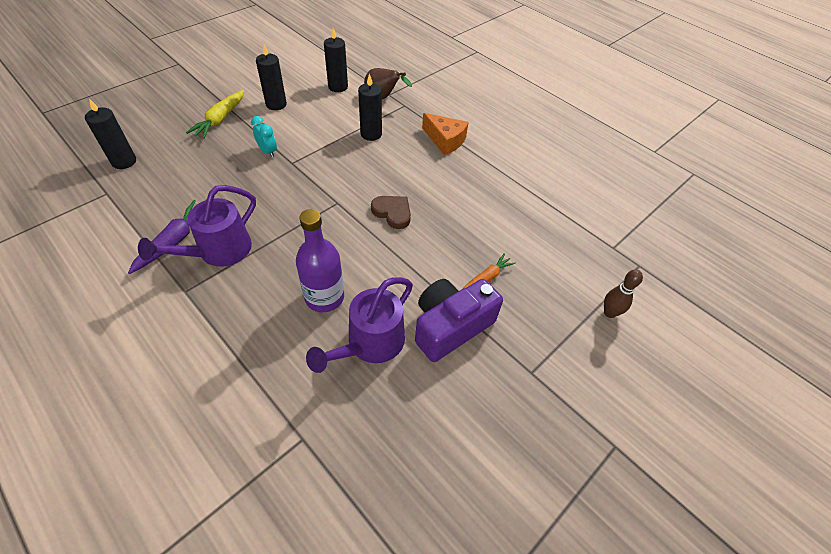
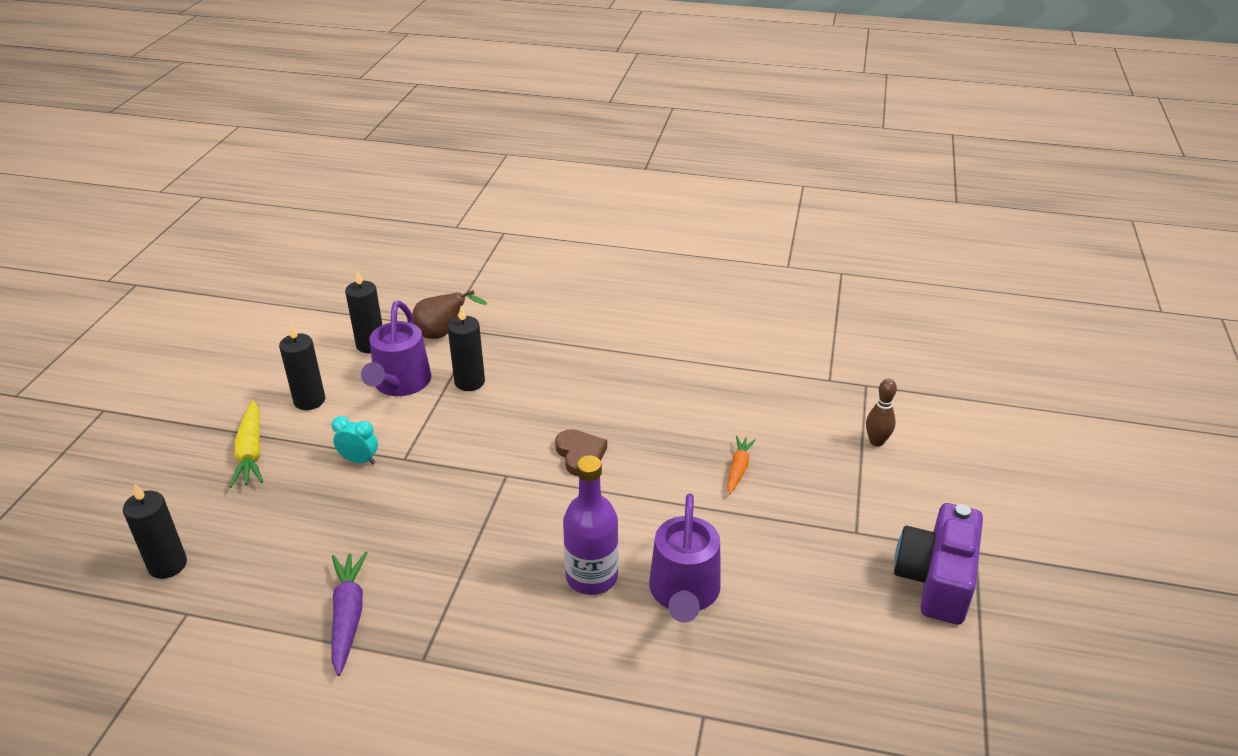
camera: 30 degrees left, 15 degrees down
(218, 252) = (418, 598): purple watering can -> purple watering can (400, 384)
(392, 213) = (580, 455): brown heart -> brown heart turned 60 degrees clockwise
(445, 140) = (563, 350): orange cheese -> none
(450, 326) = (746, 533): purple camera -> purple camera (935, 579)

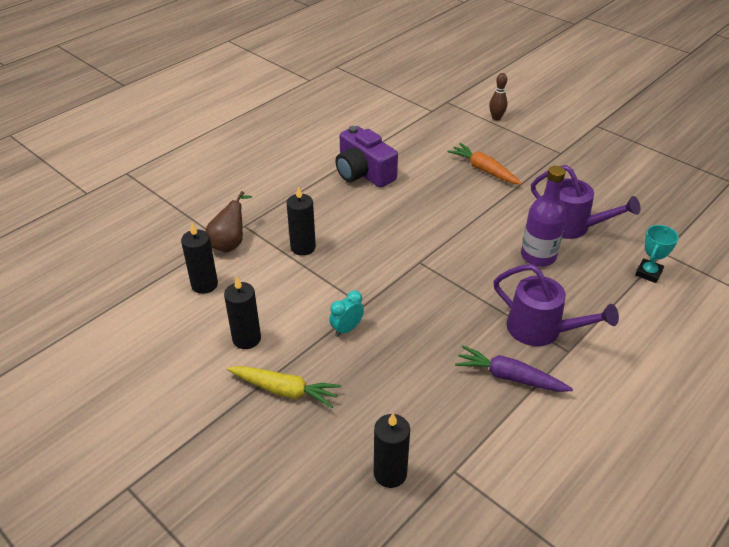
camera: 60 degrees left, 5 degrees up
(400, 384) = (272, 283): purple watering can -> purple watering can (541, 330)
(580, 455) = (424, 224): brown heart -> none
(639, 708) = (648, 273): none -> turquoise trophy
(738, 469) = (484, 170): orange carrot -> orange carrot, size x1.54
(935, 579) = (608, 144): purple camera -> purple camera (363, 173)

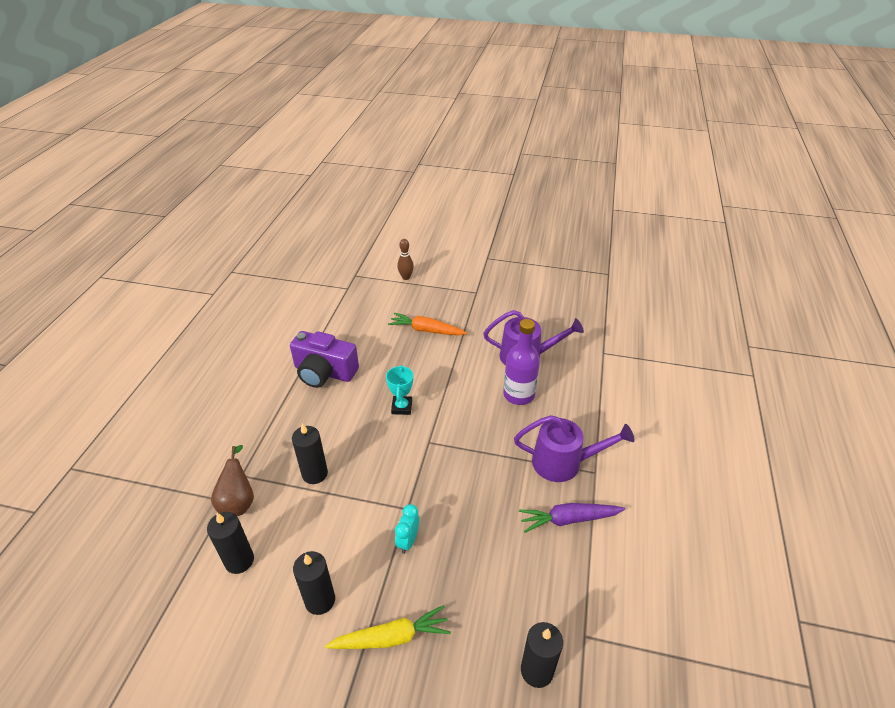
camera: 30 degrees left, 0 degrees up
(648, 273) = (605, 375): turquoise trophy -> turquoise trophy (402, 407)

